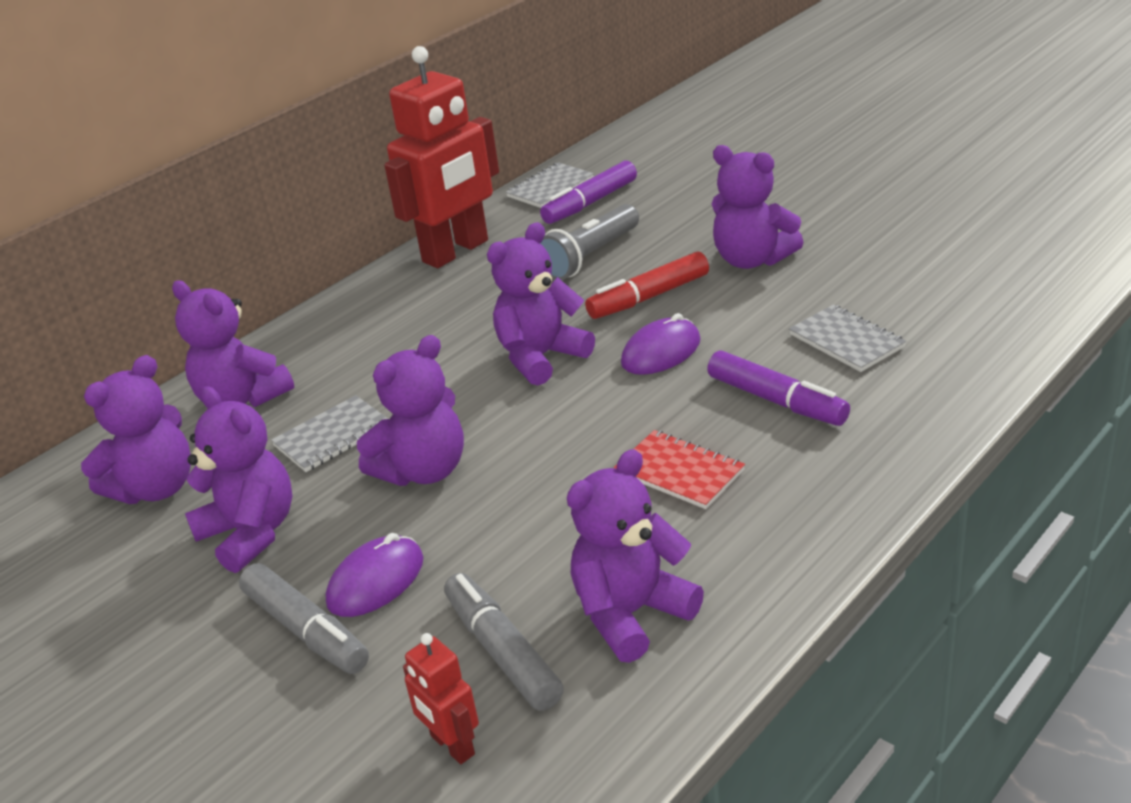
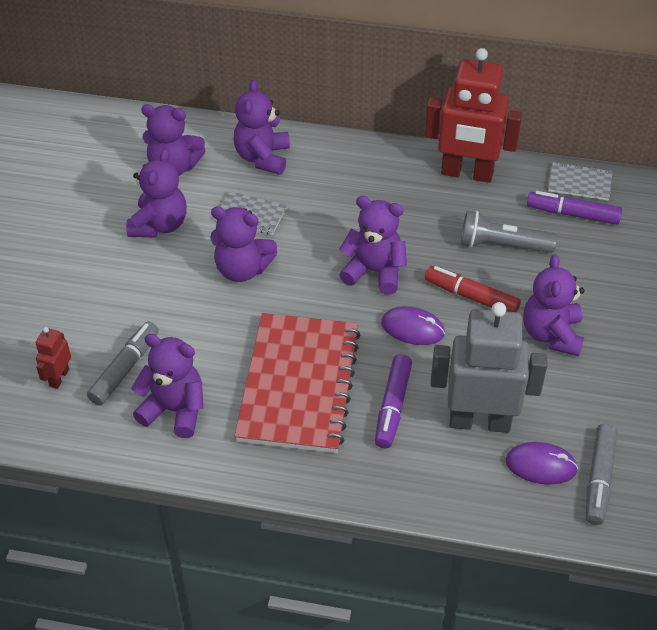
camera: 55 degrees right, 15 degrees up
(306, 630) = (104, 285): grey marker -> grey marker (599, 479)
(376, 581) = (149, 294): purple mouse -> purple mouse (541, 465)
(679, 472) = (299, 385): red notebook -> red notebook, size x2.23
(846, 341) = (479, 421): grey notebook -> grey robot

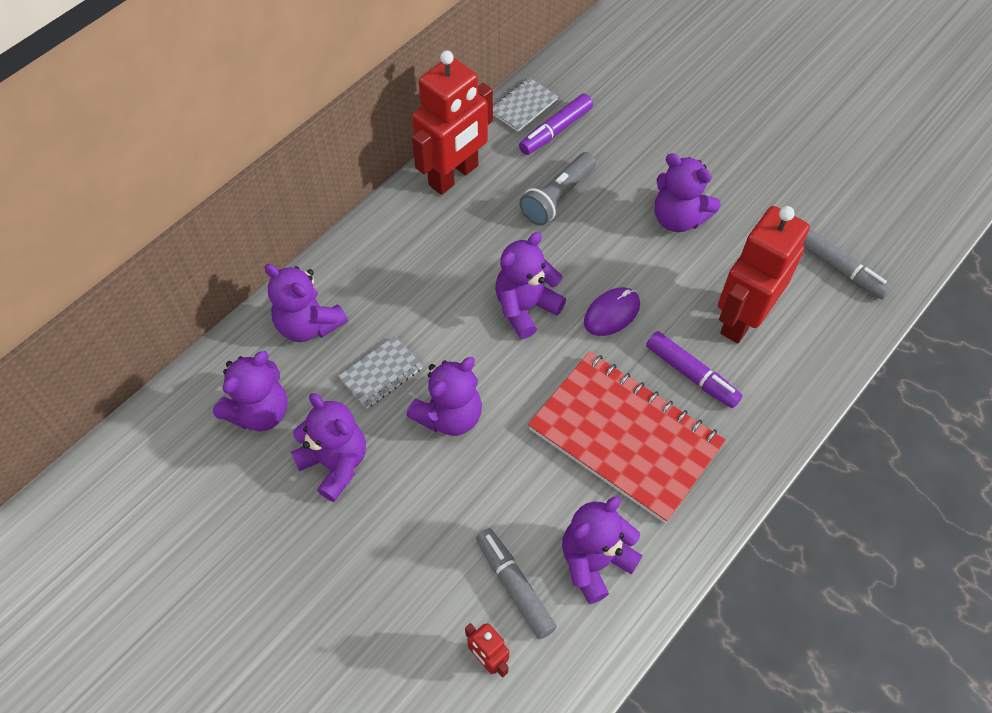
camera: 60 degrees left, 10 degrees up
(471, 296) = (602, 251): red marker -> none
(479, 421) = (741, 318): grey robot -> red robot
(541, 465) = (809, 300): purple mouse -> none

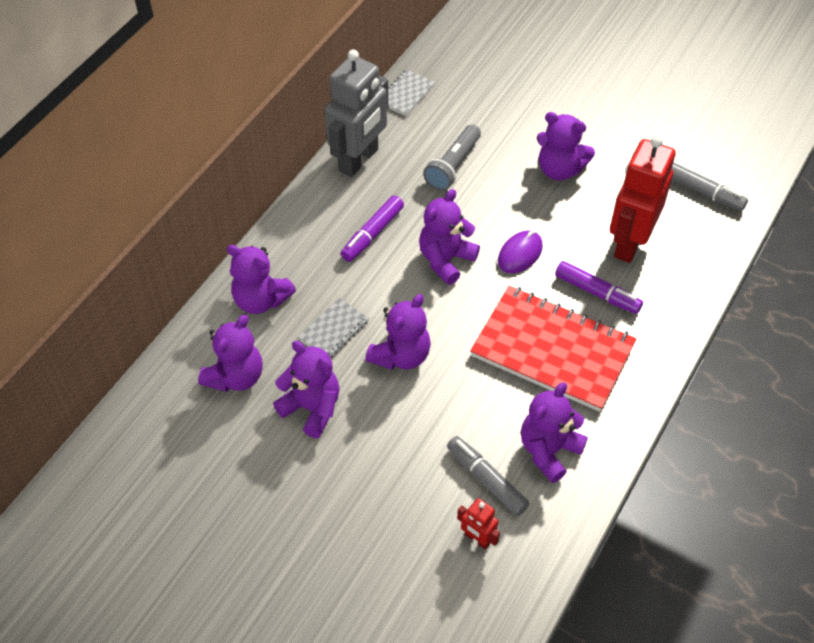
camera: 10 degrees left, 5 degrees down
(454, 176) = (359, 160): red robot -> grey robot
(555, 131) = (439, 111): purple marker -> purple marker (372, 234)

